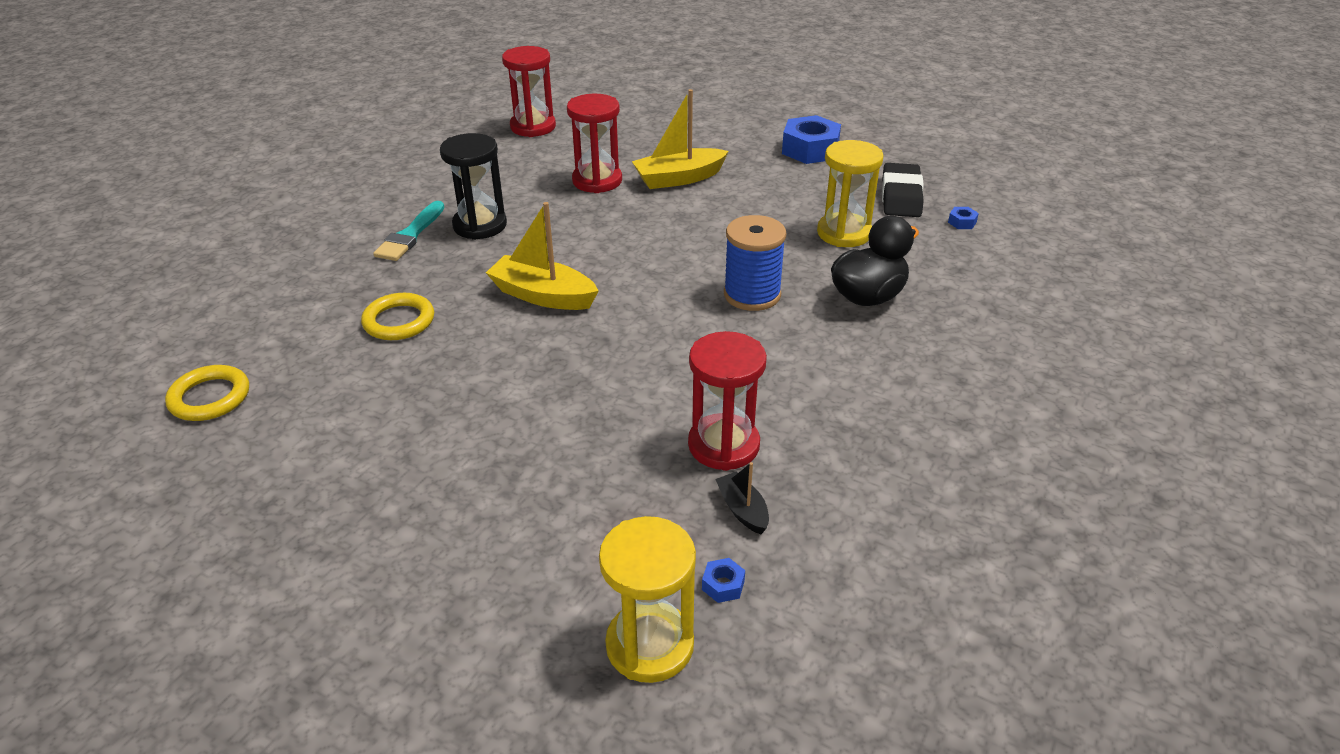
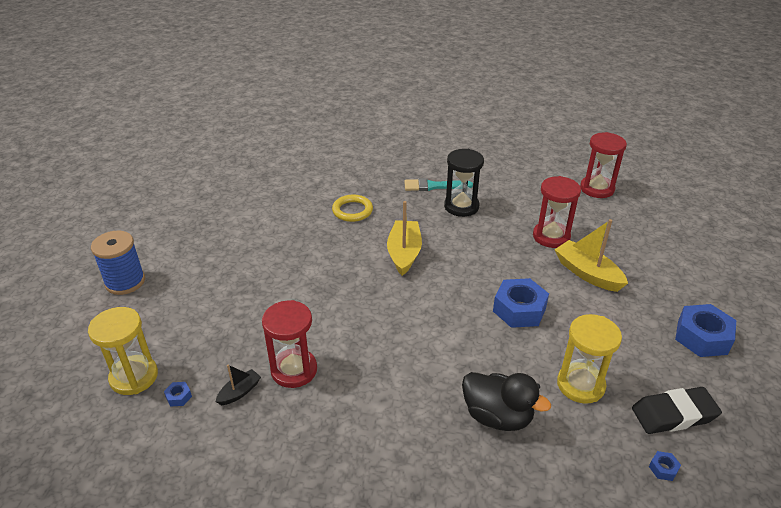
camera: 70 degrees right, 0 degrees up
(210, 397) = (269, 179): yellow ring -> none
(711, 237) = (519, 309): none -> blue nut
(752, 295) = (460, 348): blue spool -> blue spool (125, 282)

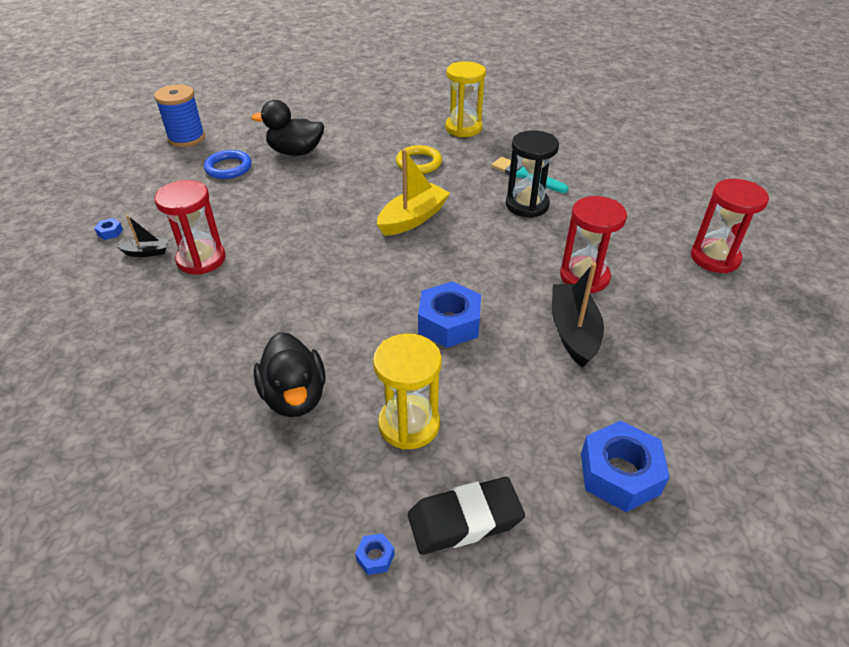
camera: 40 degrees right, 5 degrees up
(134, 377) = (105, 203): yellow hourglass -> yellow hourglass (463, 128)
(205, 287) = (228, 168): none -> blue ring
(245, 247) = (295, 152): none -> black duck
(587, 273) = (573, 332): yellow boat -> black boat
(673, 414) = (464, 520): black eraser -> black eraser turned 45 degrees counterclockwise

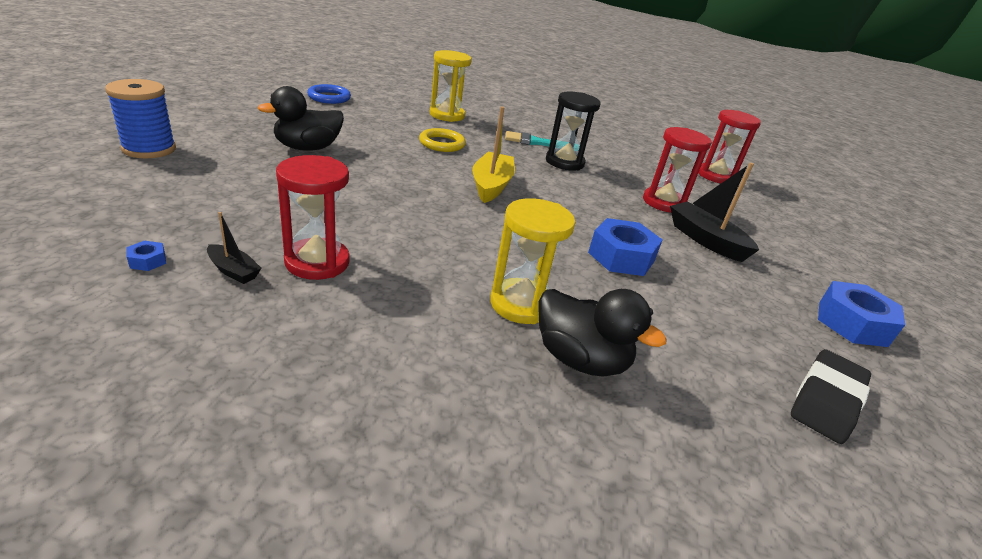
camera: 40 degrees left, 10 degrees down
(147, 252) = (233, 271): black boat -> black boat turned 75 degrees clockwise
(228, 168) = (243, 170): blue ring -> blue ring (329, 97)
(375, 557) = (819, 466): blue nut -> none
(409, 424) = (696, 344): yellow hourglass -> yellow hourglass (521, 304)

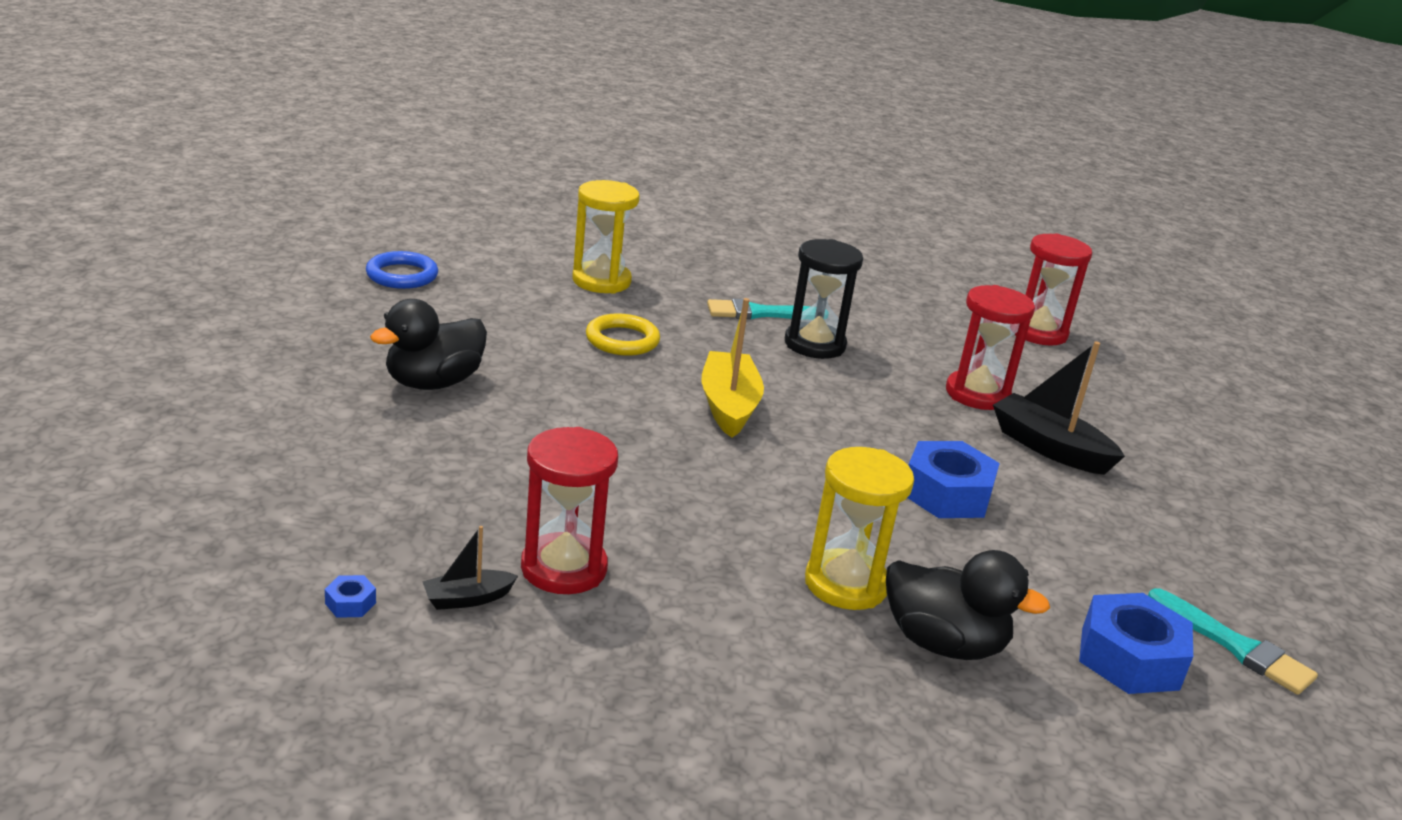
camera: 10 degrees left, 5 degrees down
(149, 149) = (209, 425): blue spool -> none
(233, 271) = (467, 599): black boat -> black boat turned 135 degrees clockwise
(826, 400) = (1235, 646): black eraser -> turquoise brush
(852, 323) = (1255, 542): blue nut -> blue nut (1129, 658)

